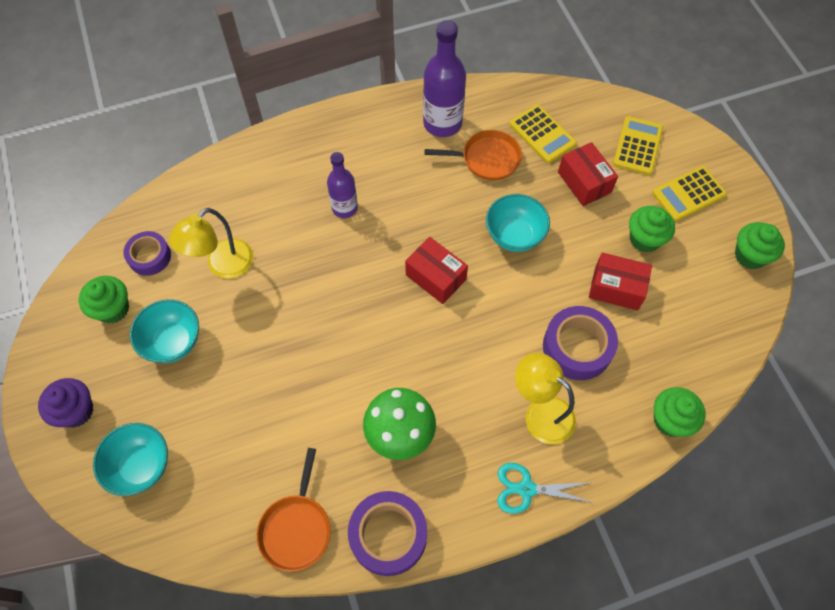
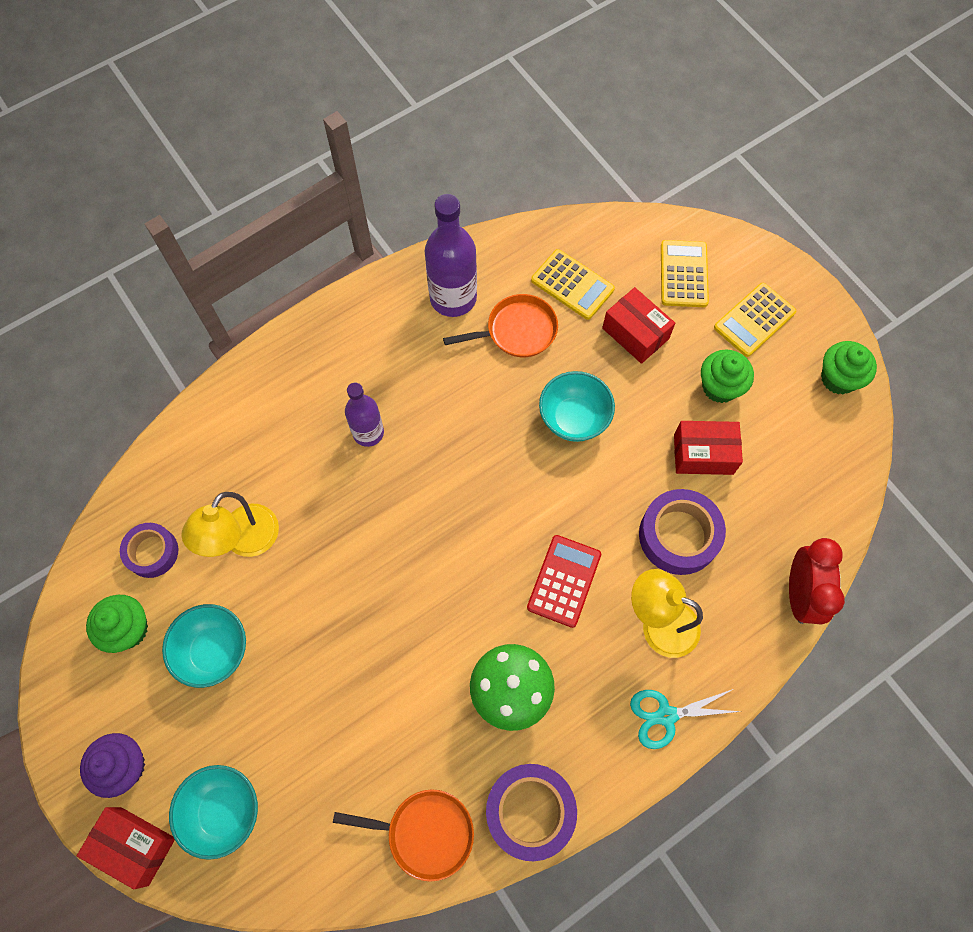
camera: 15 degrees left, 5 degrees up
(296, 528) = (425, 833): orange pan -> orange pan turned 75 degrees counterclockwise
(436, 277) = (498, 492): red box -> red box (134, 845)
(470, 359) = (564, 581): none -> red calculator
(670, 420) = (800, 594): green cupcake -> red clock

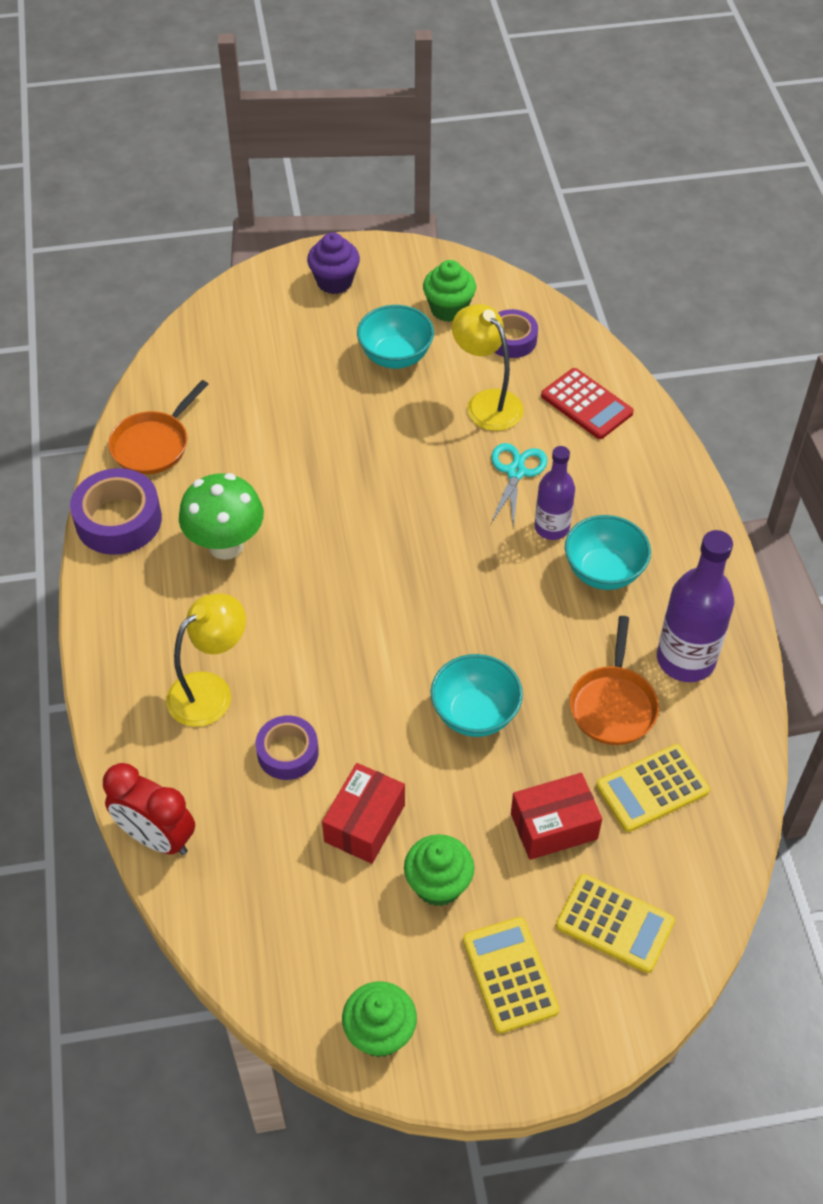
camera: 115 degrees right, 15 degrees down
(134, 845) = (270, 273): red box -> none
(224, 811) = (259, 329): turquoise bowl -> turquoise bowl (603, 572)
(564, 581) = (302, 629): red calculator -> red calculator (586, 404)
(666, 715) = (123, 657): turquoise scissors -> turquoise scissors (516, 472)
(678, 535) = (287, 752): purple tape -> purple tape, size x0.64

